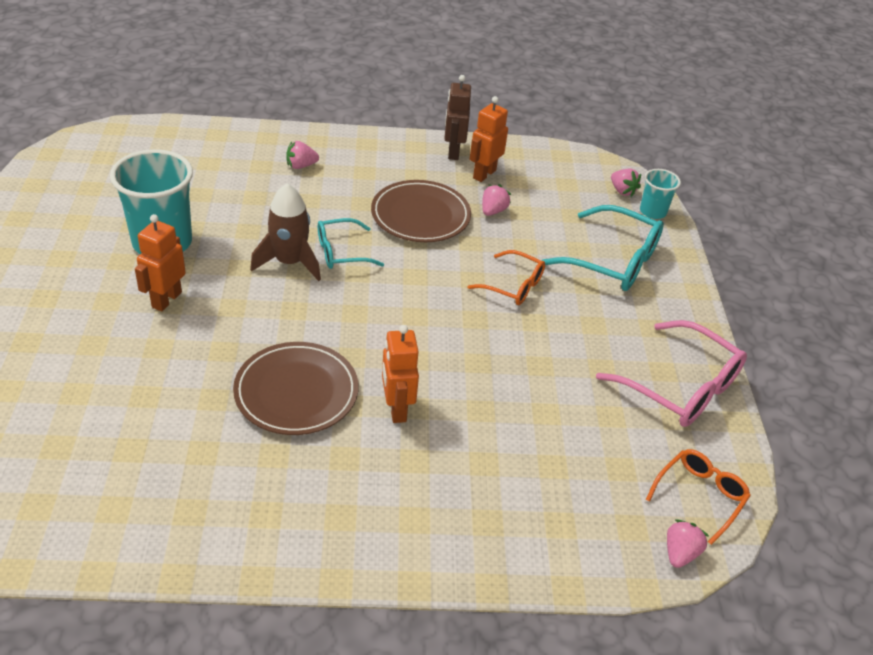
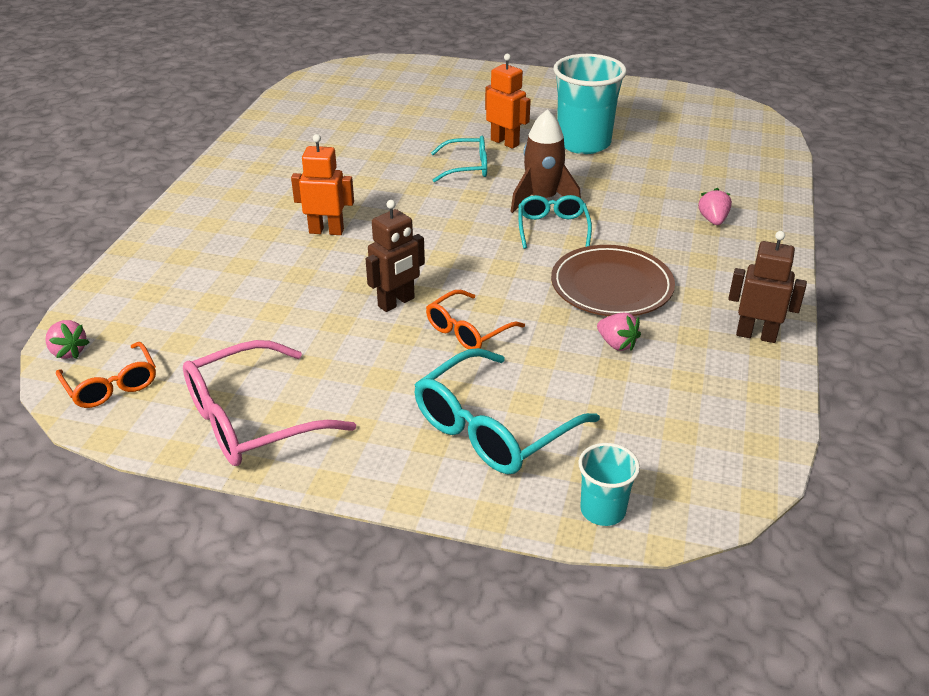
camera: 110 degrees right, 5 degrees down
(232, 322) = (467, 167): none -> turquoise glasses
(296, 392) = (371, 188): brown plate -> none
(484, 174) = (703, 353): orange robot -> none
(495, 333) = (396, 302): none -> brown robot
(622, 191) = (661, 489): pink strawberry -> none

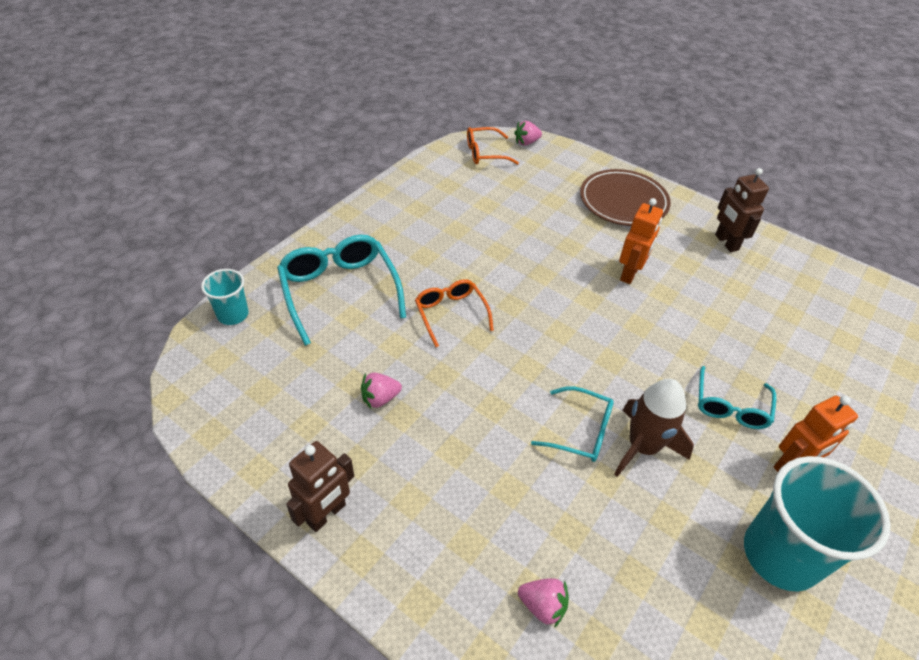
camera: 110 degrees right, 10 degrees up
(252, 420) = (420, 195): pink glasses -> none
(396, 302) = (507, 286): brown robot -> brown robot (726, 242)
(611, 286) = (461, 434): brown plate -> brown plate (623, 201)

